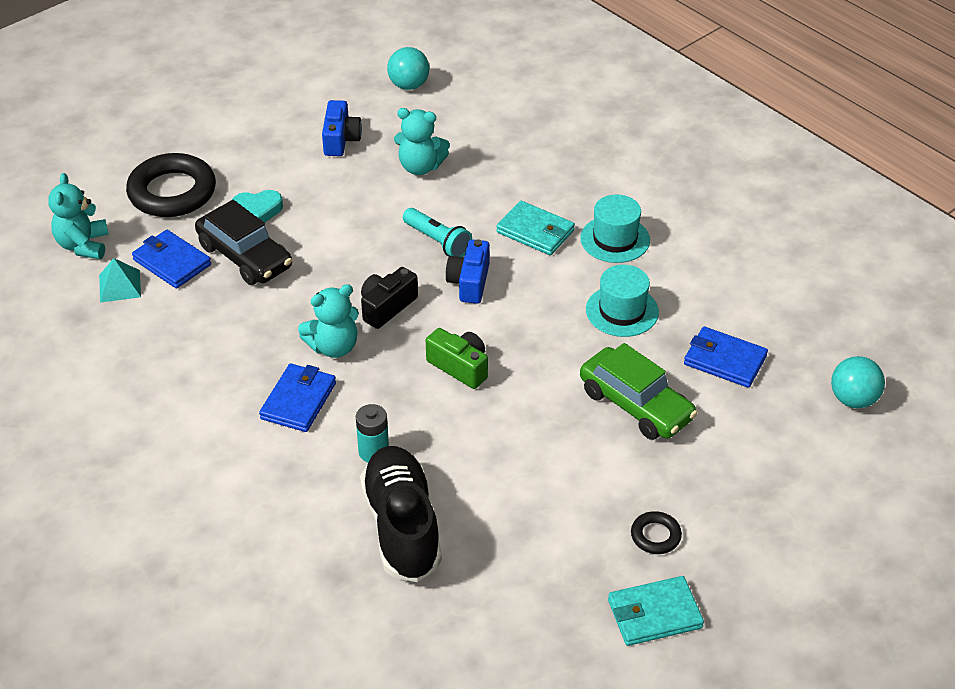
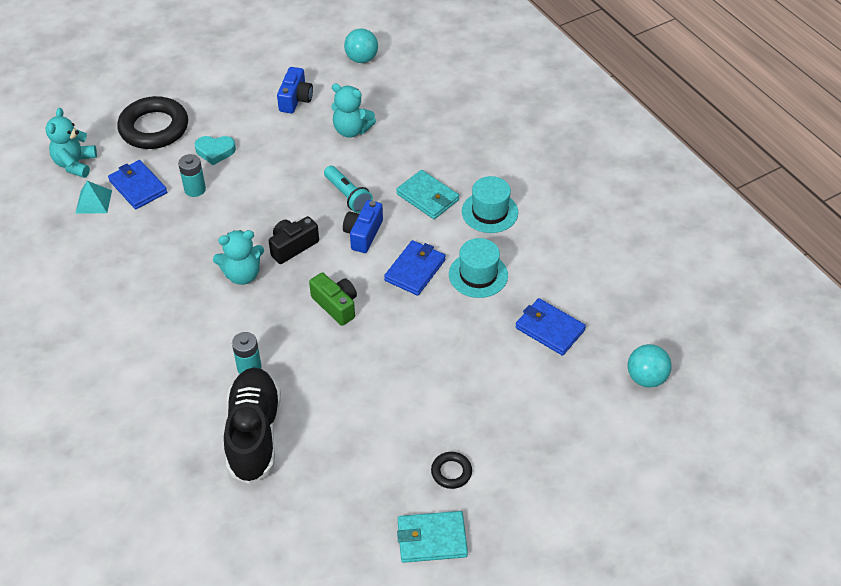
camera: 10 degrees right, 5 degrees up
(245, 256) = (195, 189): black car -> turquoise battery
(298, 401) = (203, 316): blue wallet -> blue wallet (415, 270)
(636, 405) = (467, 357): green car -> none

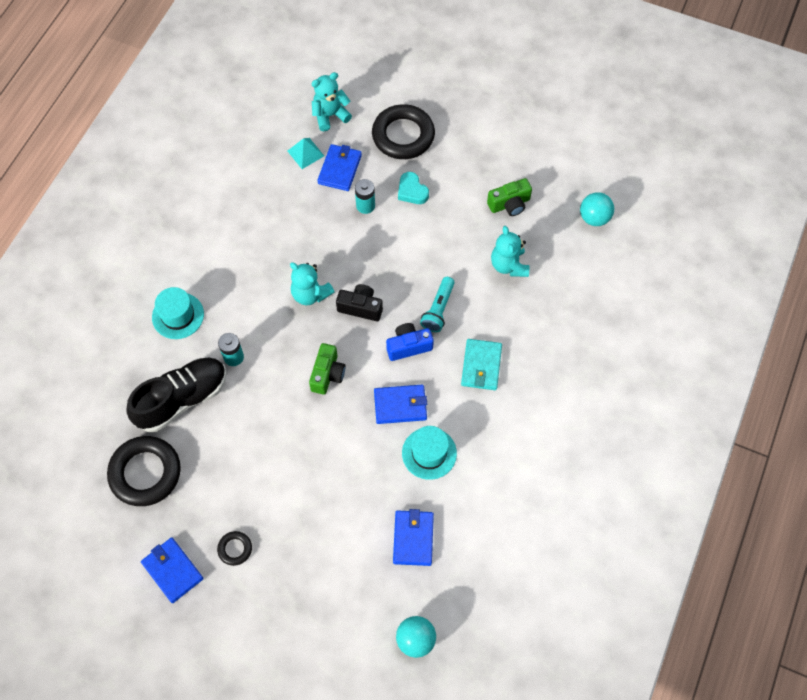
camera: 55 degrees right, 15 degrees up
(295, 99) = (509, 204): blue camera -> green camera
(305, 508) = (145, 473): none -> black ring
(431, 539) = (172, 570): turquoise wallet -> blue wallet
(489, 212) = (501, 421): turquoise hat -> turquoise hat (178, 315)

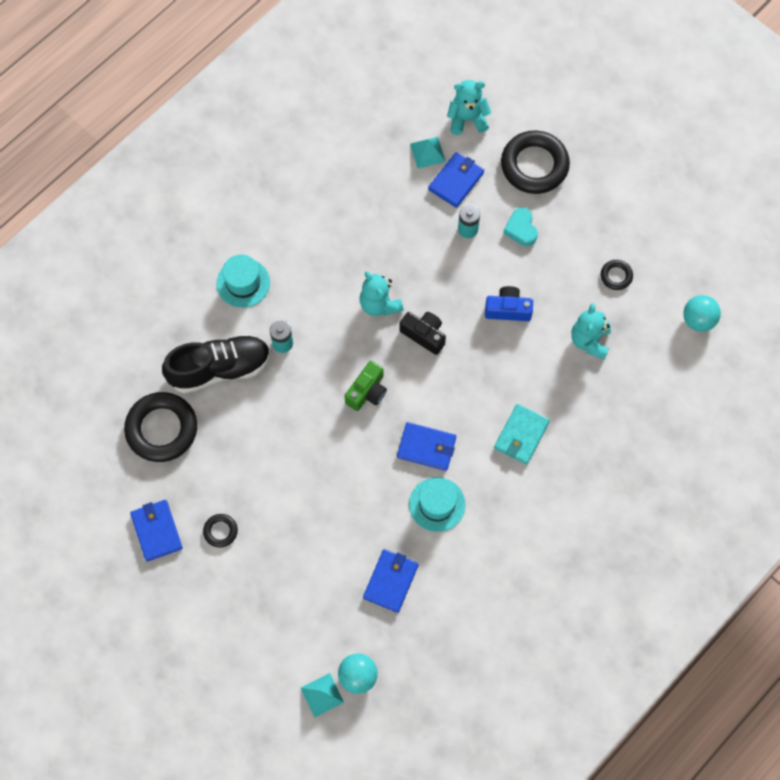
camera: 20 degrees right, 5 degrees up
(388, 670) = (322, 695): none -> turquoise pyramid
(408, 346) = (457, 390): blue camera -> blue camera (508, 309)
(438, 309) = (500, 363): turquoise flashlight -> none
(509, 204) = (616, 276): green camera -> black ring

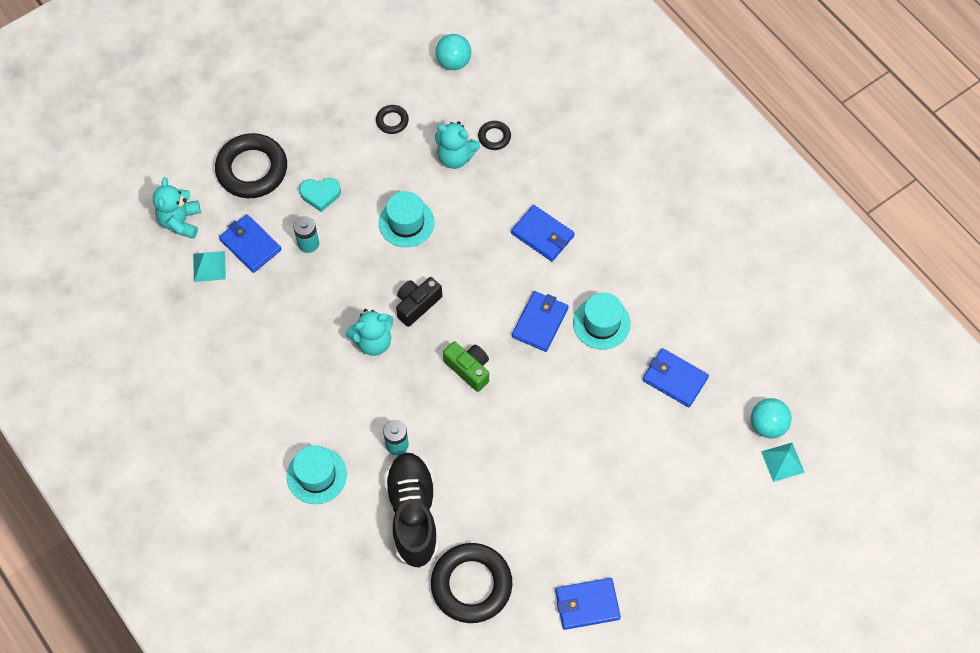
camera: 80 degrees left, 5 degrees down
(220, 531) = (597, 537): black ring -> black ring (494, 137)
(508, 309) = (406, 222): blue camera -> turquoise hat
(521, 435) = (542, 235): turquoise wallet -> blue wallet

